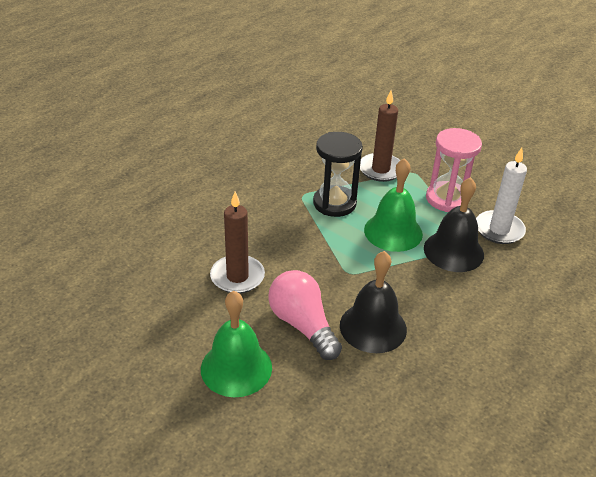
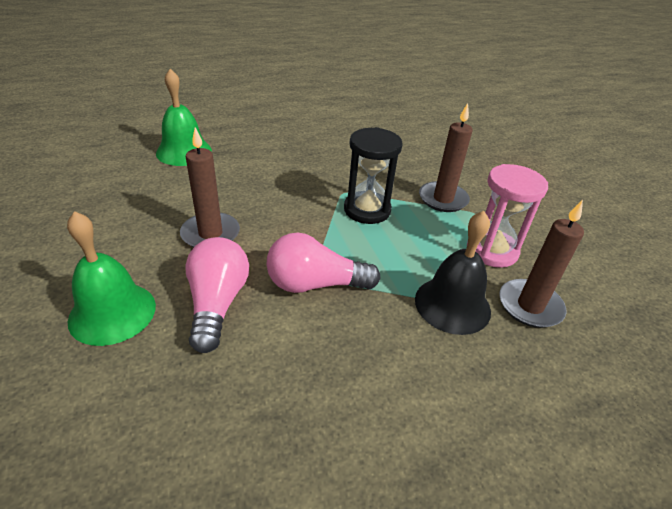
camera: 30 degrees right, 0 degrees up
(354, 279) = (315, 284): none -> pink light bulb
(373, 327) = (283, 341): black bell -> none
(393, 232) = (401, 257): green bell -> green bell (184, 151)
(499, 229) = (530, 306): white candle -> brown candle

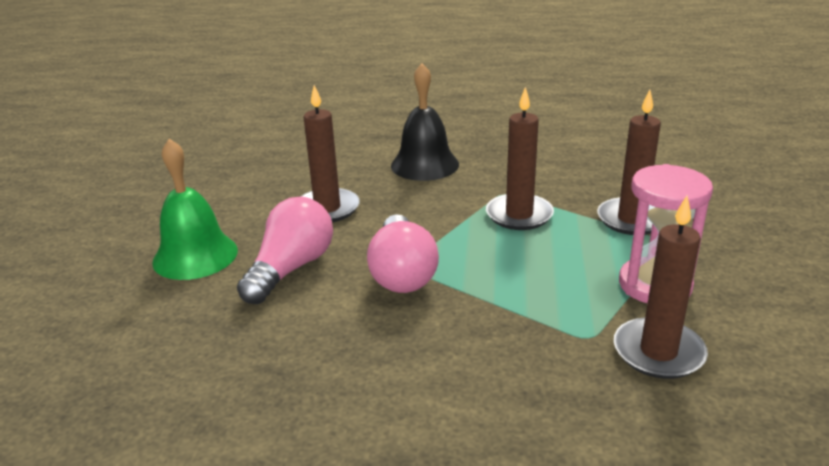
camera: 30 degrees right, 10 degrees down
(184, 151) = (353, 131): green bell -> none
(315, 284) = (402, 273): pink light bulb -> pink light bulb turned 120 degrees counterclockwise
(367, 210) = (519, 215): black hourglass -> brown candle
(452, 305) = (550, 327): black bell -> black bell (424, 165)

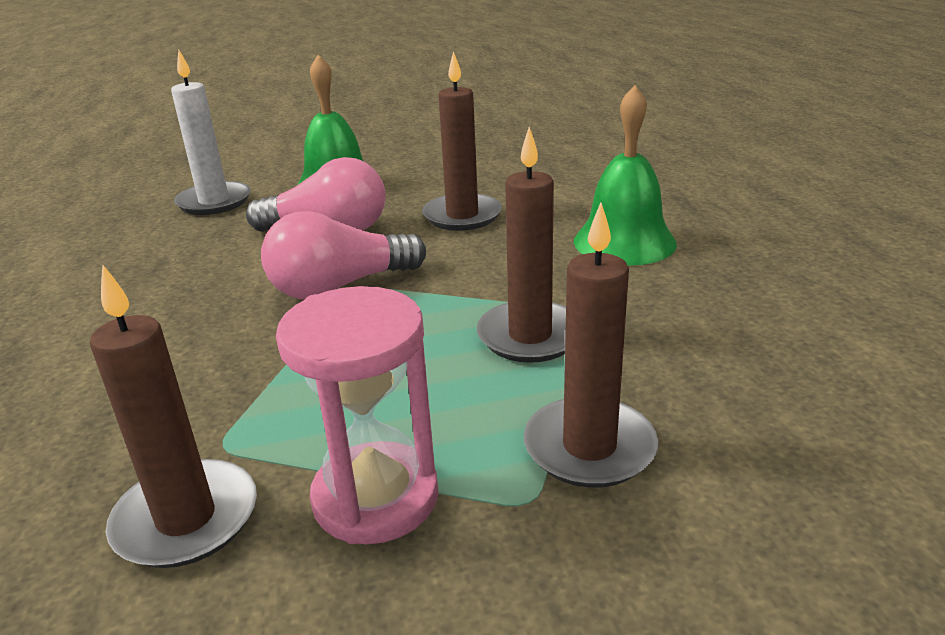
camera: 70 degrees right, 0 degrees up
(144, 330) = (214, 202): none -> white candle
(424, 165) = (624, 242): black bell -> green bell

